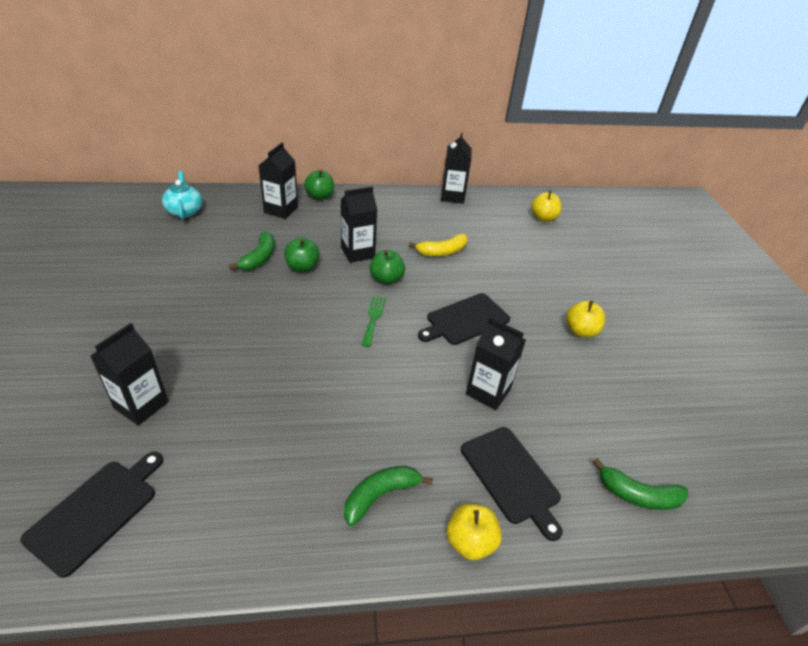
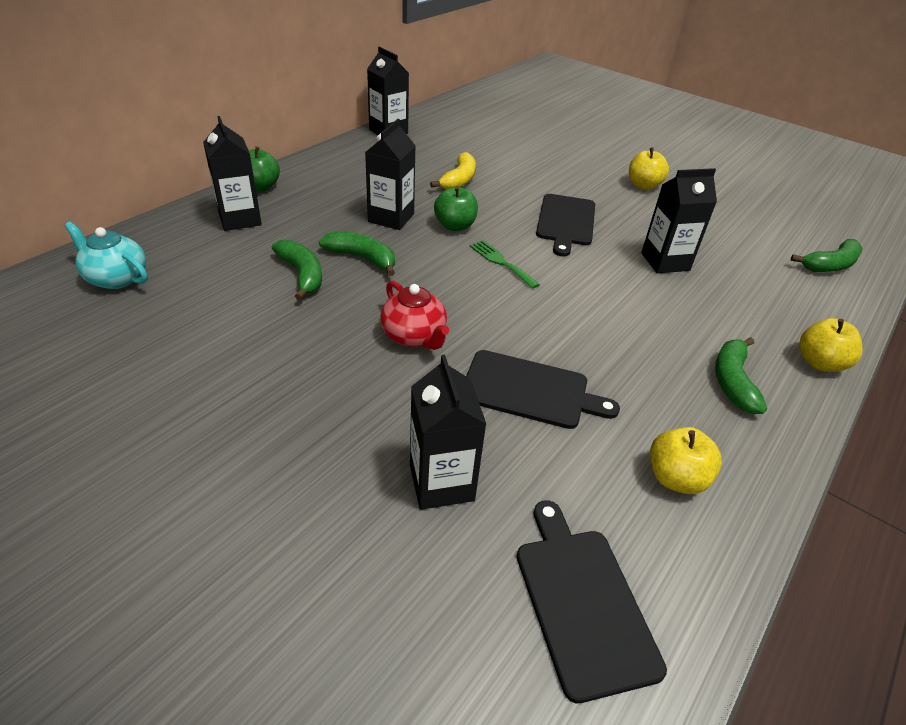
camera: 45 degrees left, 0 degrees up
(254, 326) = (414, 336): none -> red teapot
(302, 267) = (362, 258): green apple -> green banana
(511, 477) = (768, 305): black cutting board -> black cutting board (530, 390)
(543, 218) = (487, 117): yellow apple -> yellow apple (675, 478)

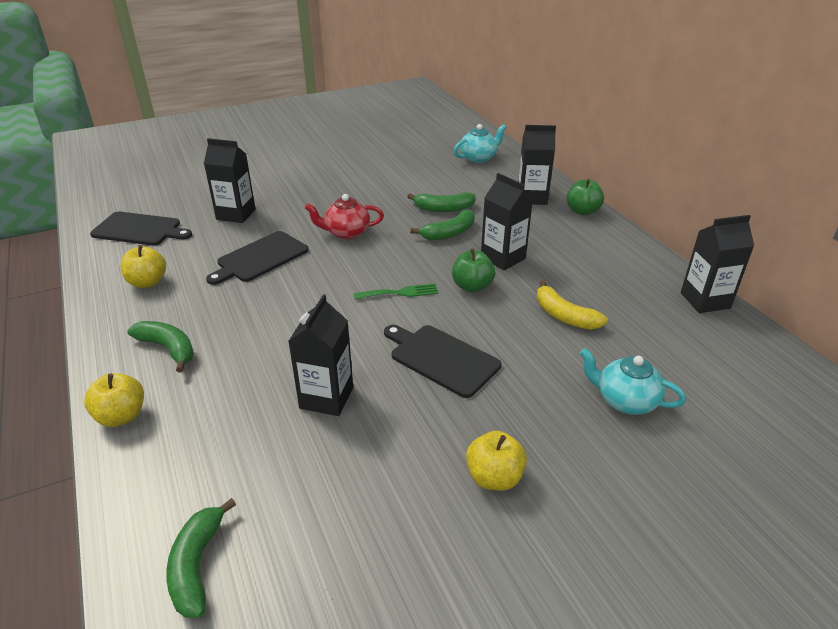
camera: 120 degrees right, 5 degrees down
(531, 153) = (625, 400): none -> turquoise teapot

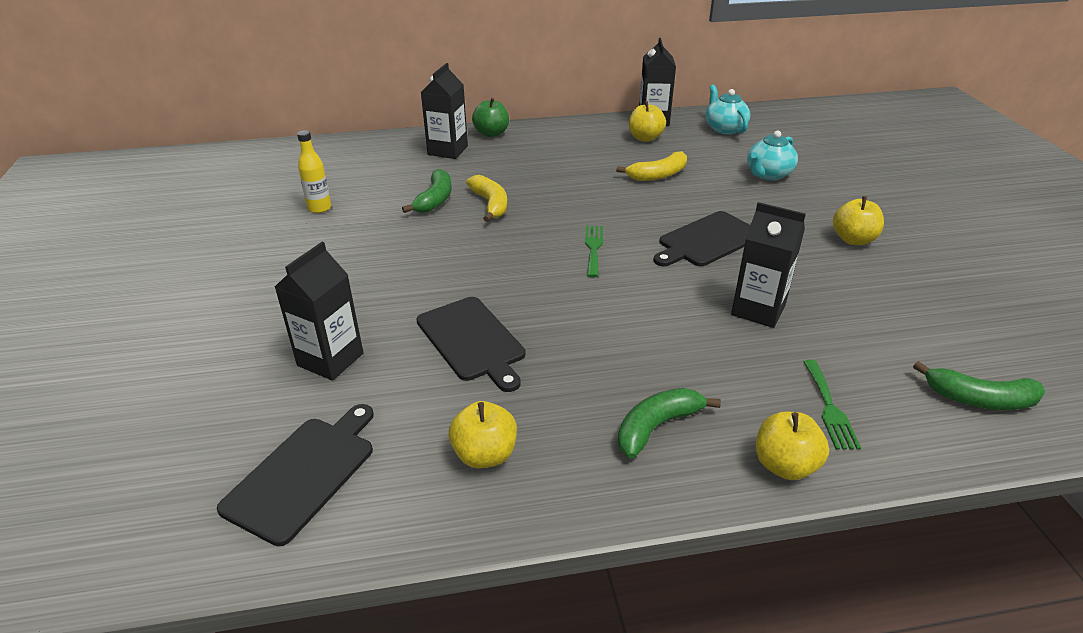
camera: 75 degrees left, 0 degrees up
(187, 444) = (829, 407): none -> green fork
(346, 233) = (448, 268): red teapot -> none
(408, 170) = (319, 208): none -> yellow bottle
(449, 233) = (490, 204): green banana -> yellow banana
(472, 286) = (597, 208): green apple -> none
(478, 158) = (330, 161): turquoise teapot -> turquoise teapot (724, 129)
(503, 258) = (554, 185): black carton -> none
(650, 299) = (645, 138): none -> yellow apple

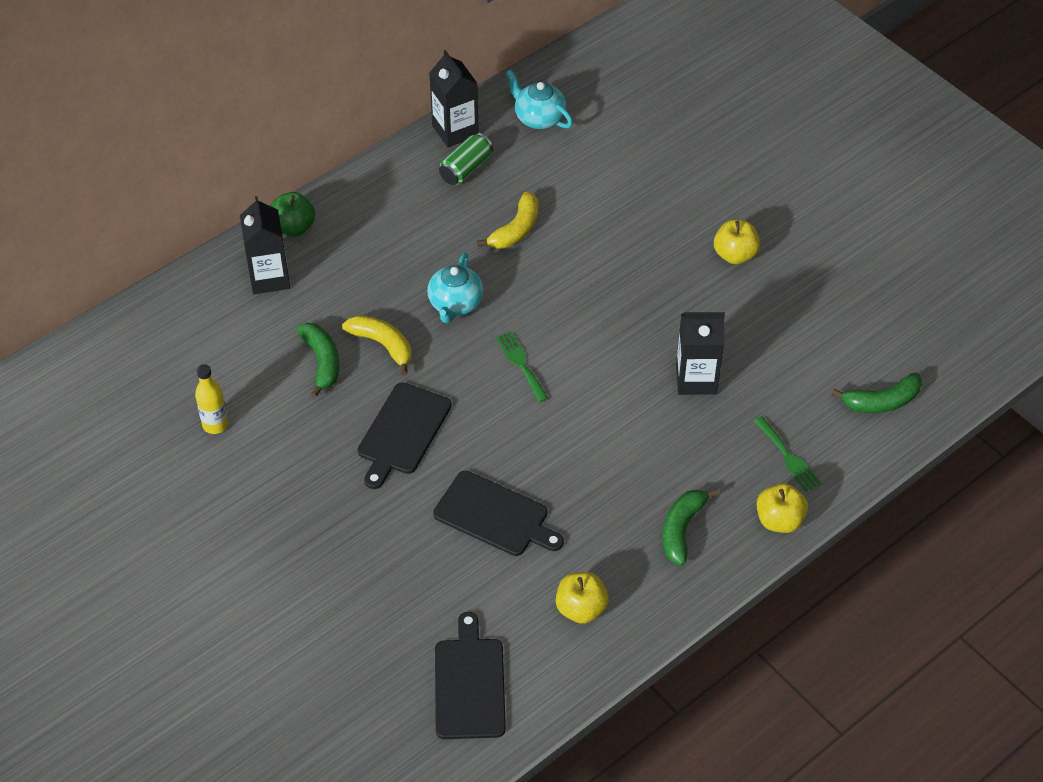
camera: 30 degrees left, 15 degrees up
(330, 359) = (397, 586): black carton -> none
(645, 138) = (466, 169): yellow apple -> green can
(707, 240) = (613, 310): black cutting board -> black cutting board (402, 432)
(768, 174) = (620, 184): turquoise teapot -> turquoise teapot (455, 304)

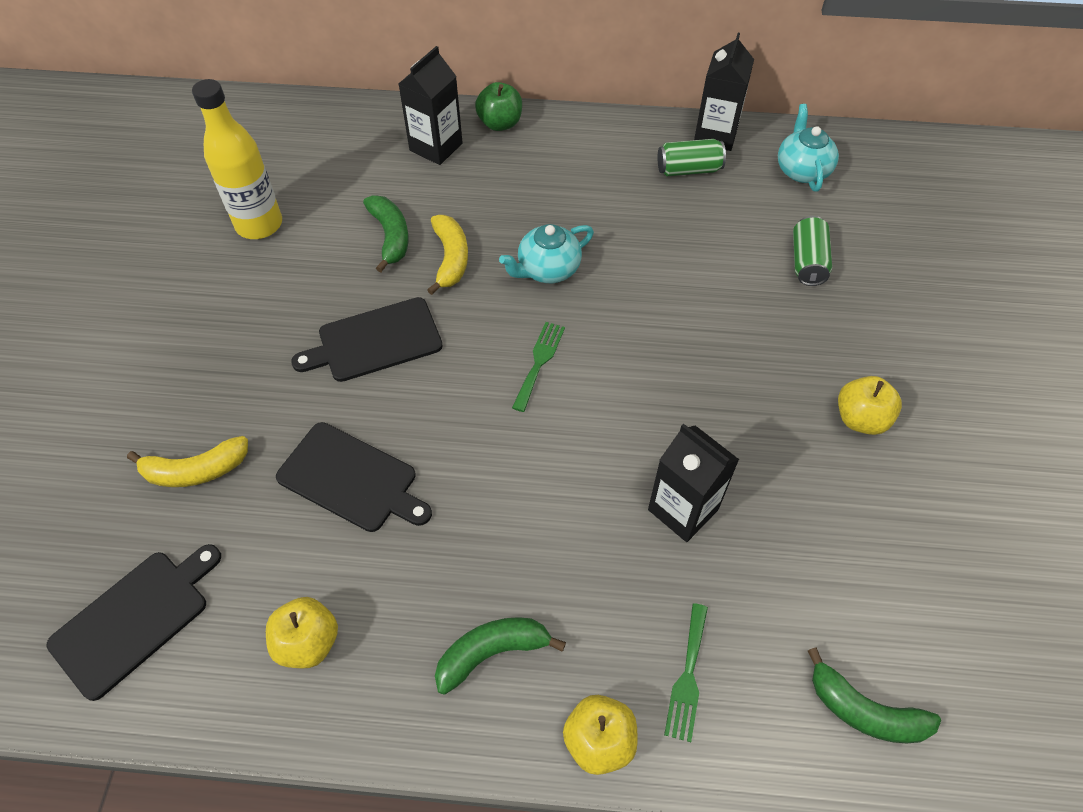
camera: 45 degrees right, 5 degrees up
(215, 424) = (259, 224): yellow bottle -> yellow bottle, size x1.74
(322, 362) = (390, 236): green banana -> green banana turned 45 degrees counterclockwise
(495, 516) = (351, 479): black cutting board -> black cutting board turned 45 degrees counterclockwise
(516, 230) = (673, 246): yellow banana -> yellow banana (195, 470)
(608, 180) = (807, 262): none -> green can

